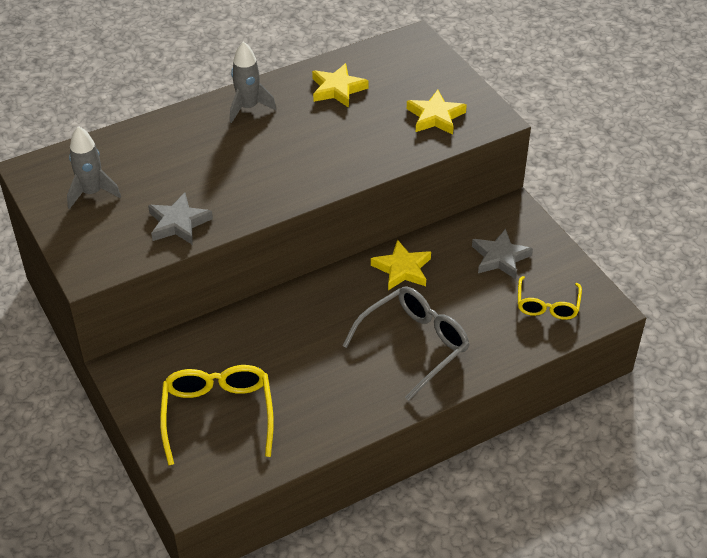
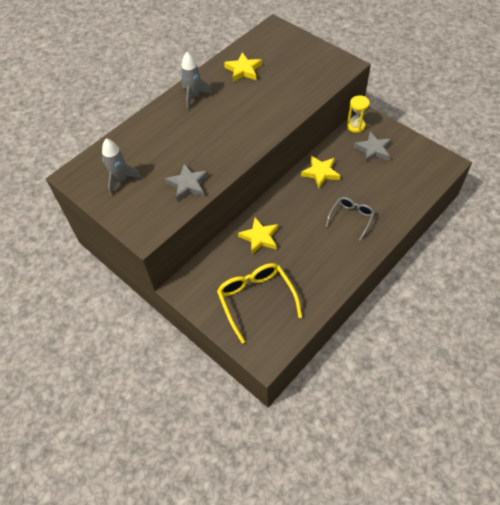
camera: 15 degrees left, 10 degrees up
(414, 345) = (351, 218): grey glasses -> grey glasses, size x0.62
(435, 117) = (311, 72): yellow star -> yellow star (259, 237)
(491, 217) = (356, 126): none -> yellow hourglass
(547, 305) = (414, 171): yellow glasses -> none

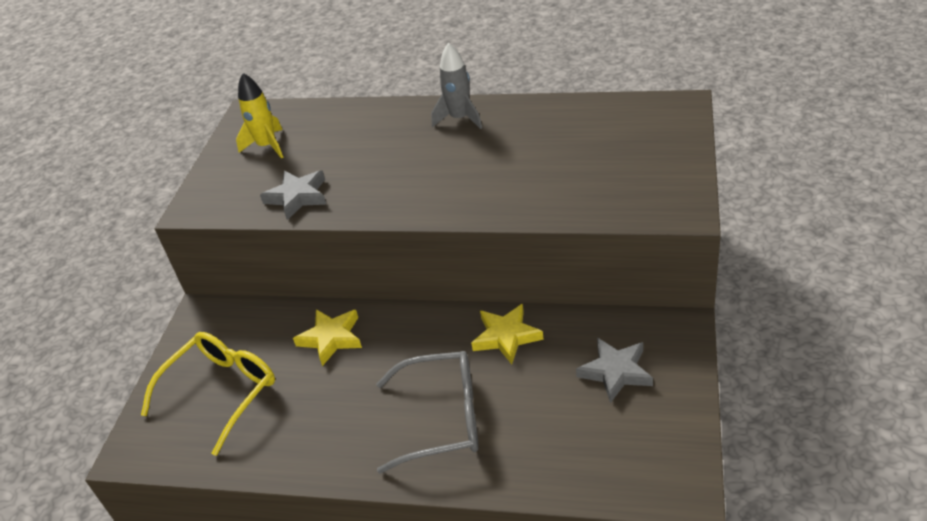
camera: 60 degrees right, 15 degrees down
(121, 180) = (267, 146): grey rocket -> yellow rocket
(243, 70) = (555, 128): yellow star -> none
(351, 218) = (442, 419): grey glasses -> grey glasses, size x1.61
(356, 126) = (648, 324): yellow hourglass -> none

